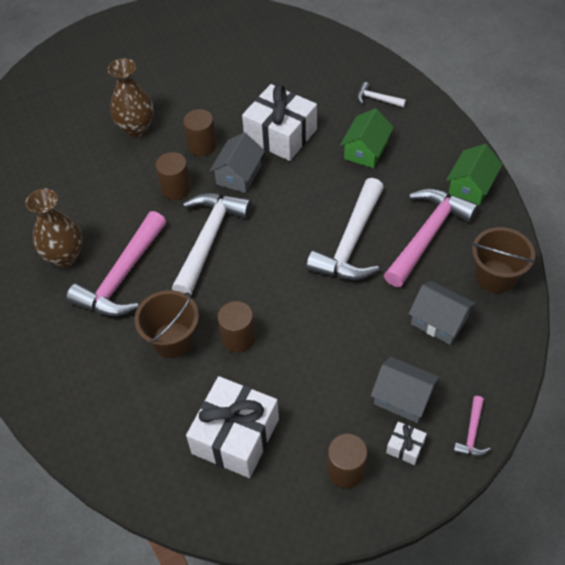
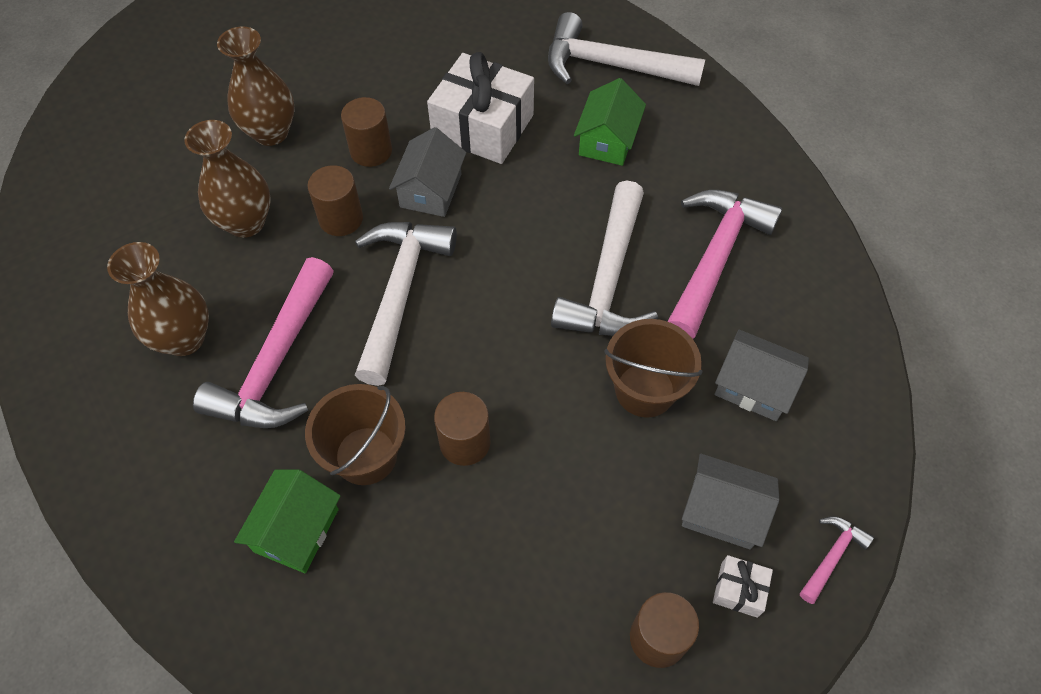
camera: 10 degrees left, 5 degrees up
(113, 186) = (246, 222): none -> brown vase
(235, 436) = (482, 601): white gift -> none
(377, 99) = (611, 65): white hammer -> white hammer, size x2.24
(471, 186) = (762, 181): green house -> green house (296, 530)
(472, 433) = (832, 556): pink hammer -> pink hammer turned 150 degrees counterclockwise
(495, 276) = (821, 311): brown bucket -> brown bucket (645, 390)

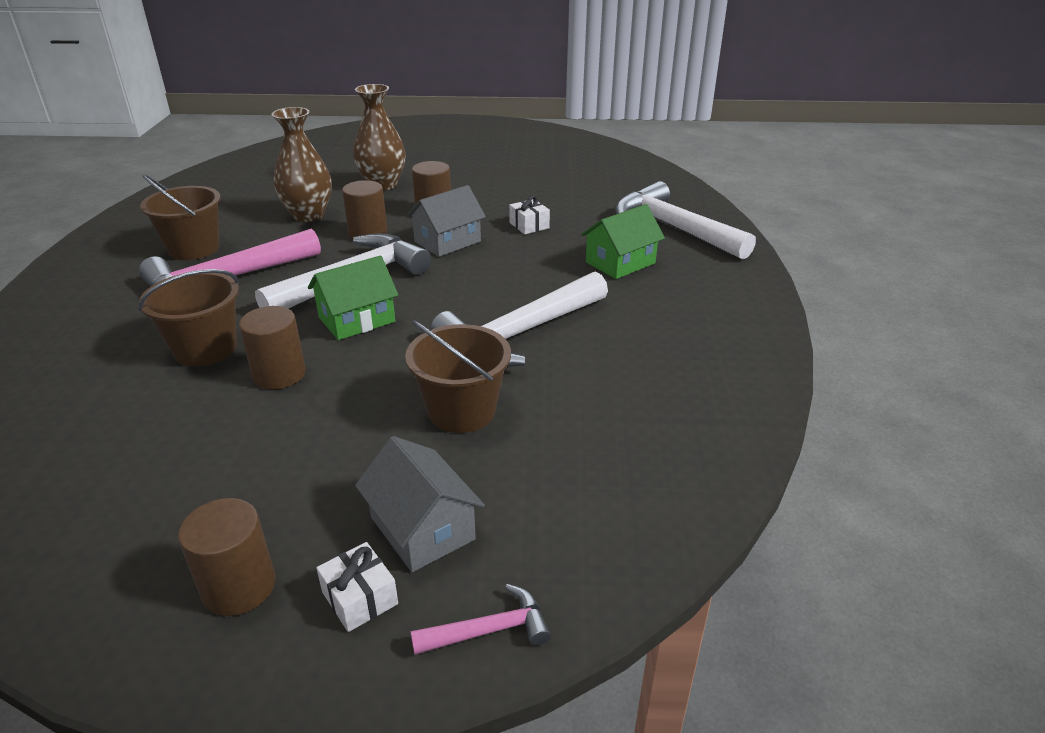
camera: 35 degrees right, 25 degrees down
(184, 338) = (194, 249): brown vase -> brown bucket
(296, 530) = (104, 365): green house -> green house (357, 319)
(483, 126) = (529, 225): white gift -> white gift, size x0.43
(714, 258) = (633, 359): pink hammer -> none
(753, 386) = (567, 456): grey house -> none

